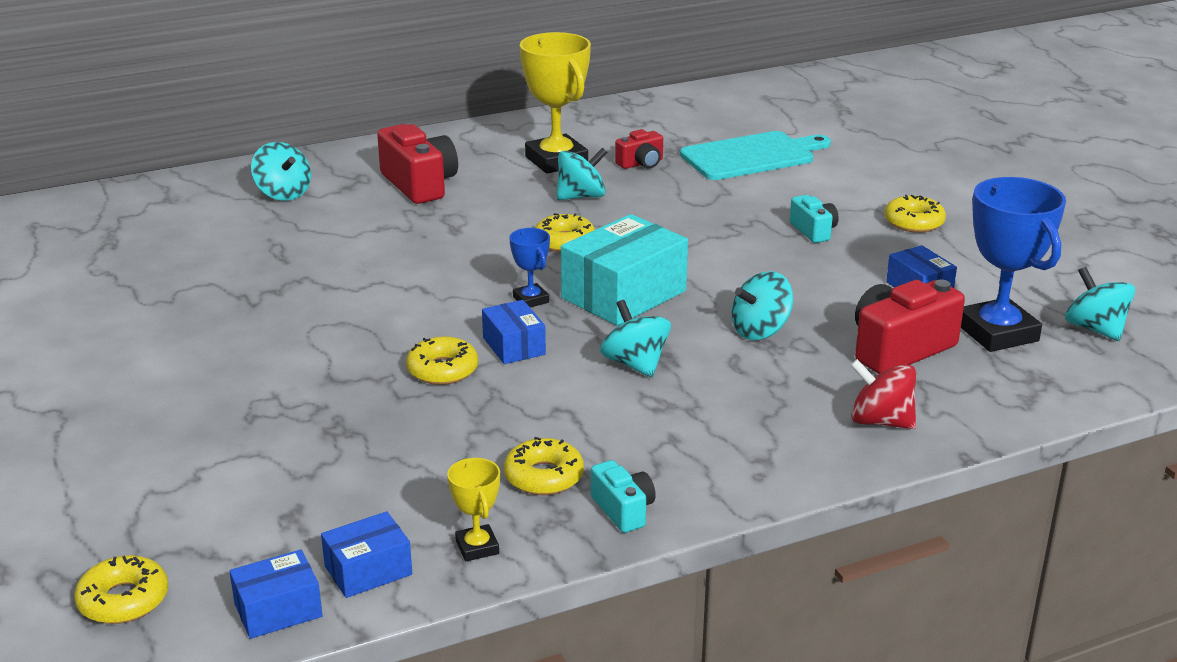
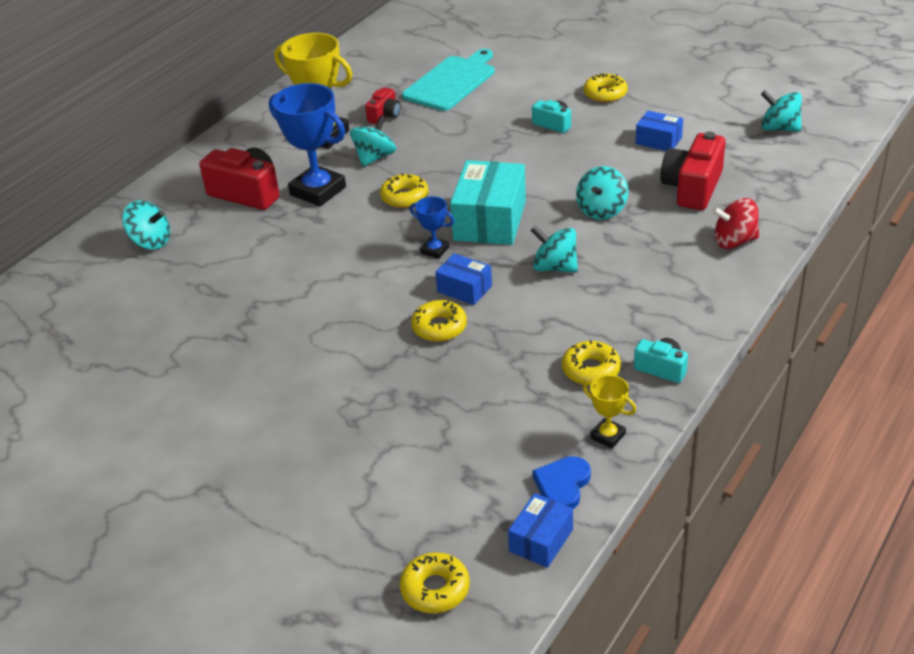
camera: 30 degrees left, 10 degrees up
(368, 570) = (562, 485): blue box -> blue heart
(997, 333) = (732, 153): blue trophy -> blue trophy (318, 191)

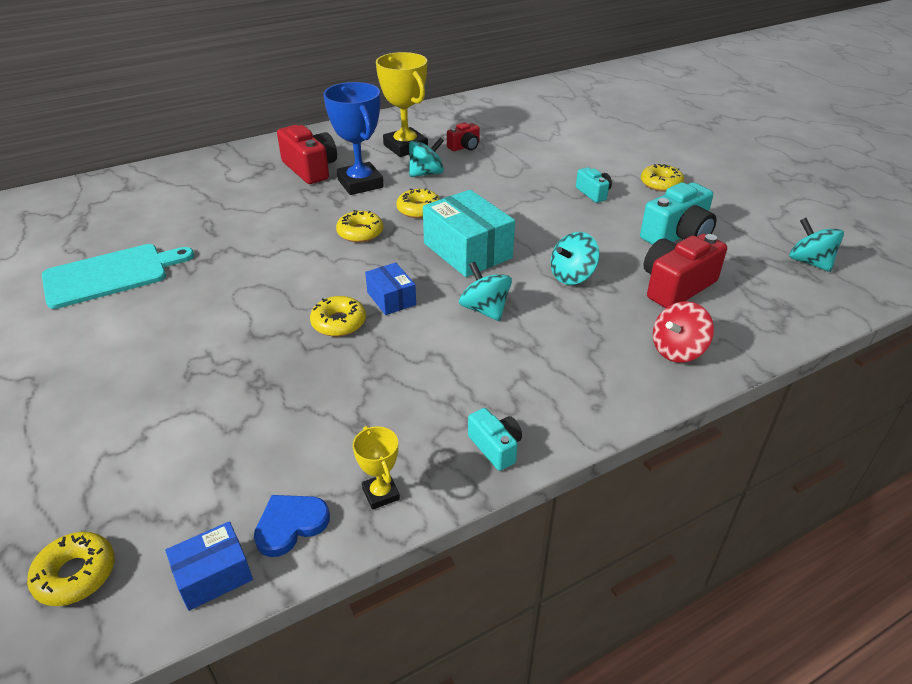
camera: 25 degrees right, 0 degrees up
(151, 242) = (212, 180): turquoise spinning top -> none
(435, 250) = (400, 258): blue trophy -> none
(451, 82) = (539, 138): turquoise cutting board -> turquoise cutting board (111, 275)
(490, 220) = (467, 250): turquoise box -> turquoise box turned 75 degrees counterclockwise
(591, 370) = (428, 418): yellow donut -> yellow donut (360, 232)
(658, 141) = (677, 235): blue box -> turquoise camera
(734, 241) = (677, 350): red spinning top -> red spinning top turned 60 degrees counterclockwise

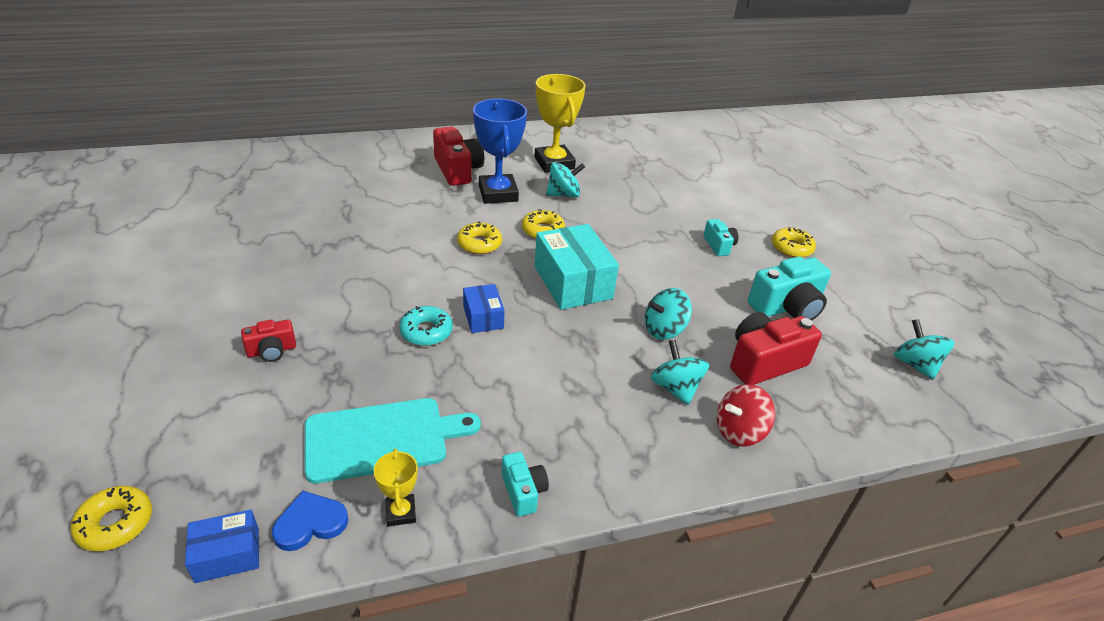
camera: 10 degrees right, 0 degrees up
(111, 275) = (246, 242): turquoise cutting board -> turquoise cutting board (382, 439)
(339, 322) = (426, 331): yellow donut -> turquoise donut
(464, 147) = (610, 173): red camera -> red camera (272, 351)
(484, 309) = (566, 347): turquoise spinning top -> turquoise spinning top (675, 388)

